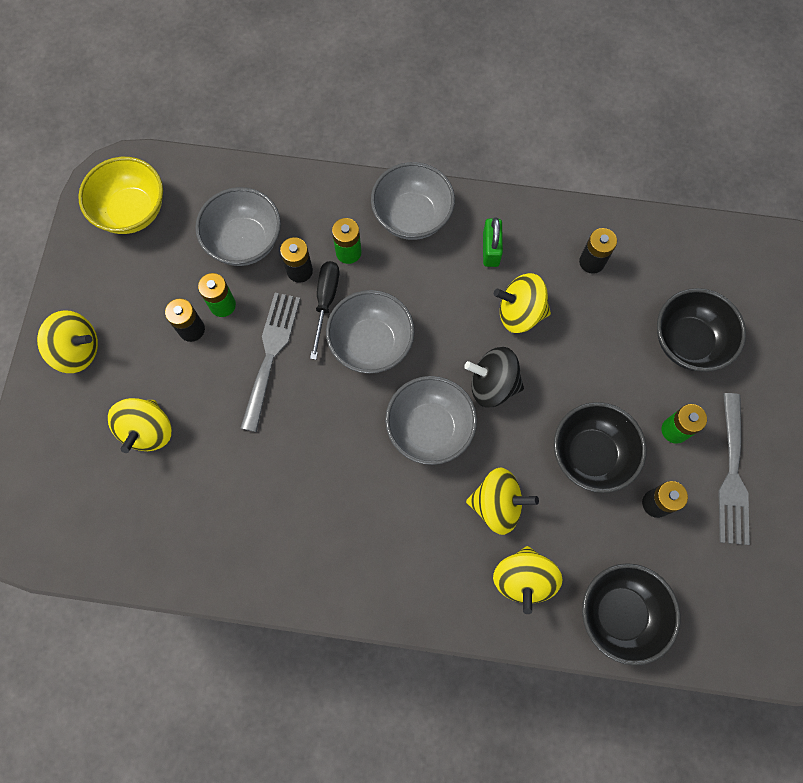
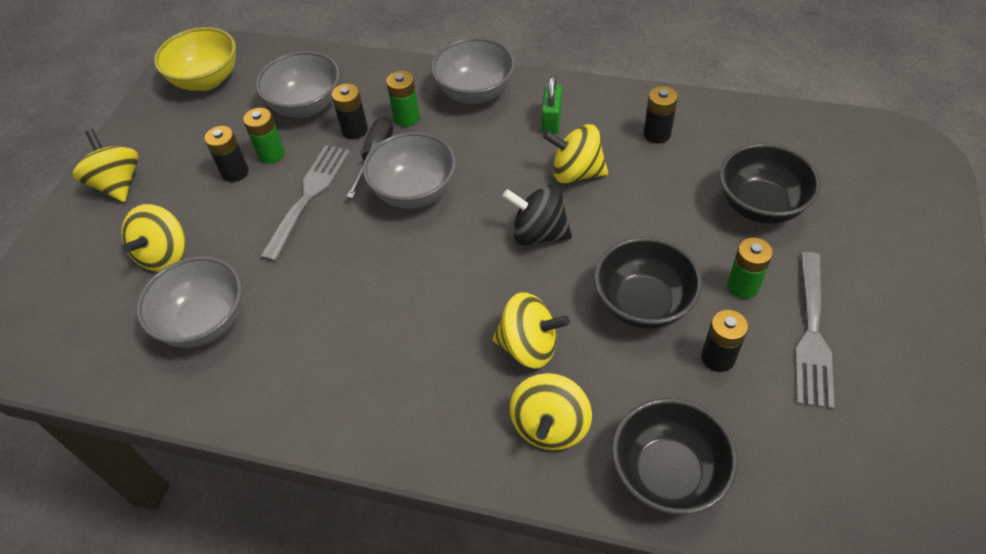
camera: 10 degrees right, 20 degrees down
(77, 350) = (118, 184): yellow spinning top -> yellow spinning top turned 135 degrees counterclockwise
(429, 428) = (463, 269): grey bowl -> grey bowl (205, 322)

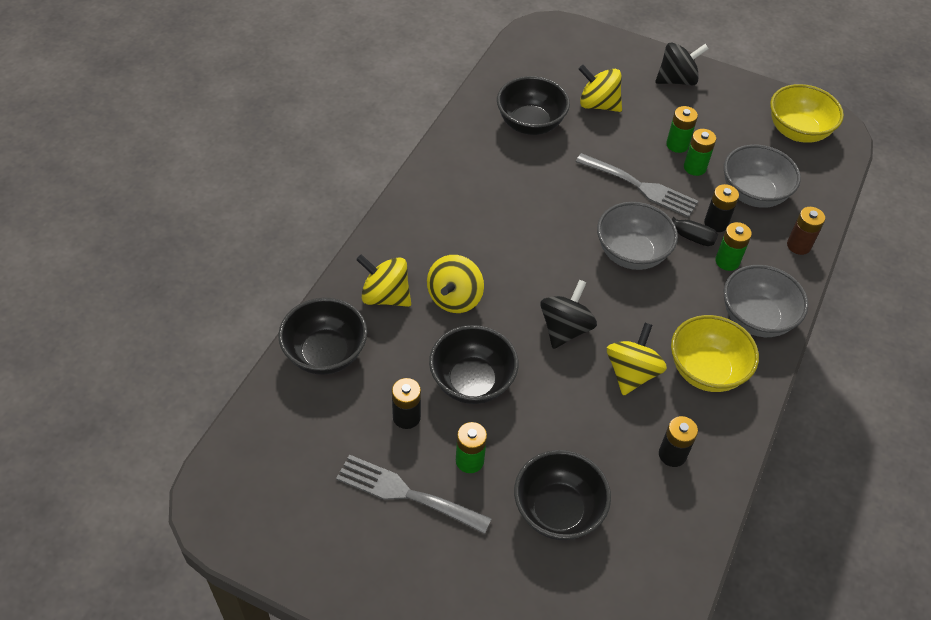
camera: 95 degrees right, 0 degrees up
(118, 184) = (677, 80): yellow spinning top -> black spinning top
(205, 322) = (530, 124): grey bowl -> black bowl
(235, 172) = (677, 145): black battery -> green battery
(373, 70) = (798, 245): none -> brown battery
(551, 120) = (706, 371): green padlock -> yellow bowl

